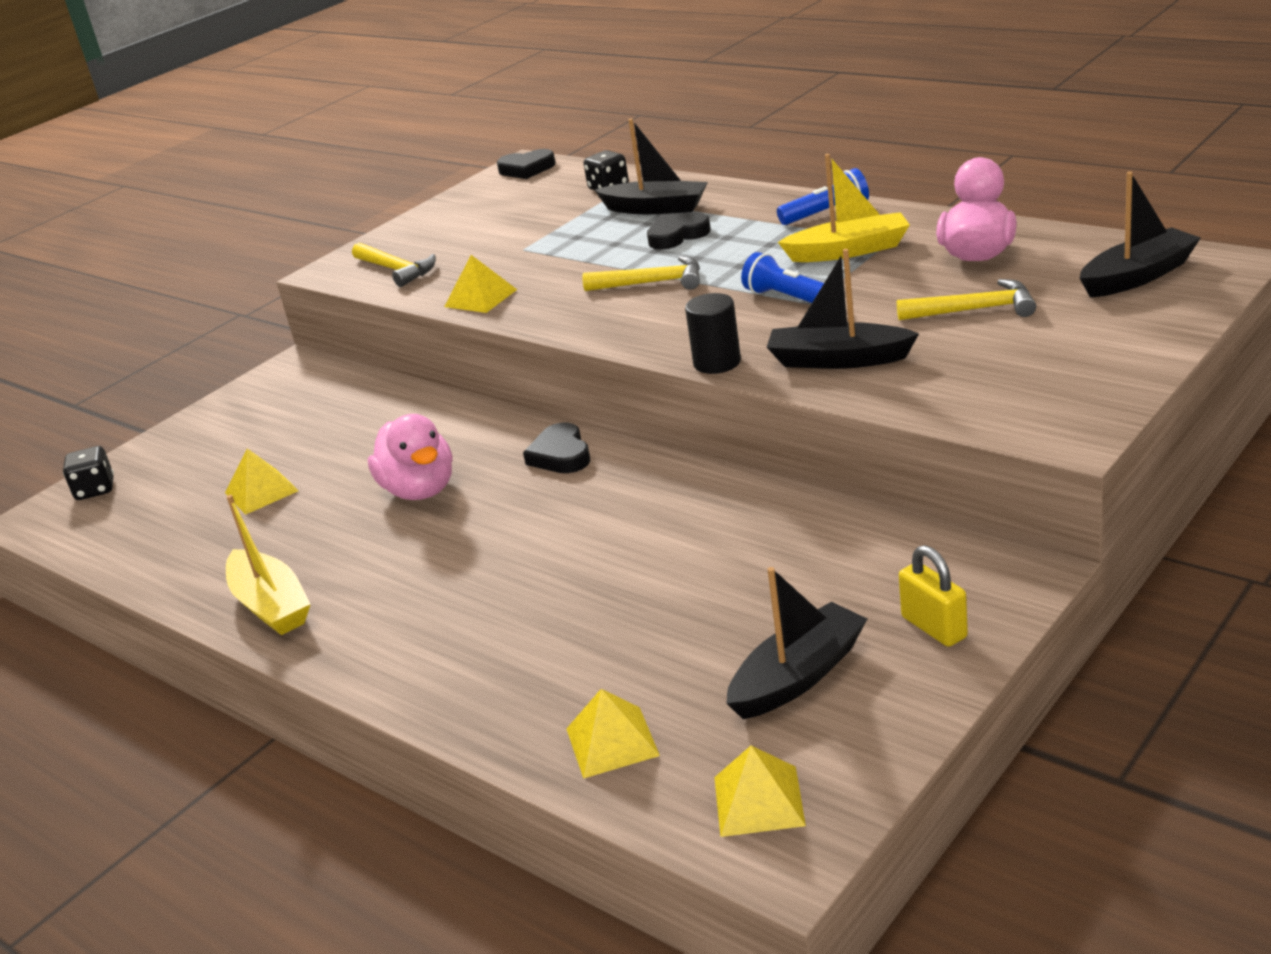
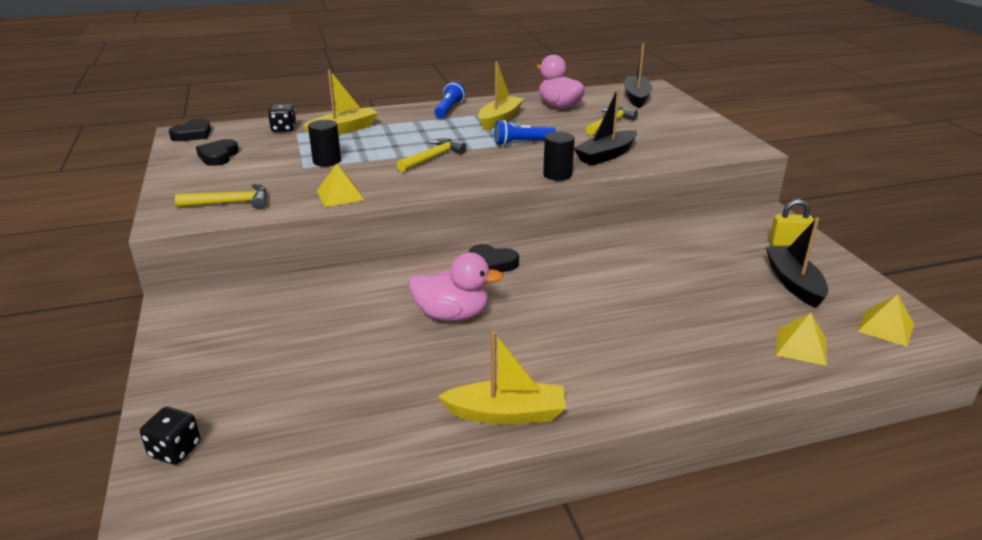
camera: 60 degrees left, 0 degrees up
(261, 491) = (340, 371): yellow pyramid -> none
(556, 248) = (327, 161): none -> black cylinder
(656, 208) = (343, 130): black boat -> yellow boat
(677, 235) = (390, 137): black heart -> black heart (218, 156)

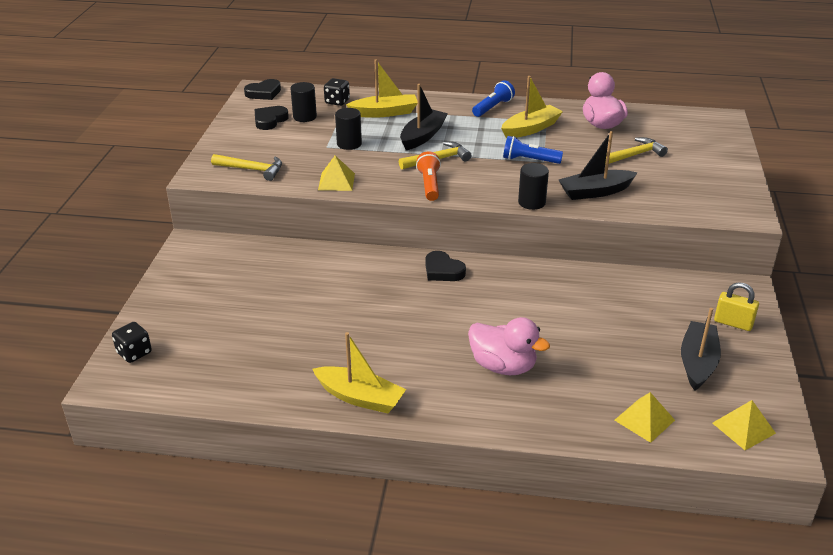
camera: 25 degrees right, 5 degrees up
(257, 147) = (305, 117): none -> black cylinder
(444, 179) = (429, 185): none -> orange flashlight
(452, 315) = (377, 307): pink duck -> pink duck (503, 366)
(636, 97) = (691, 129): black boat -> black boat (423, 136)

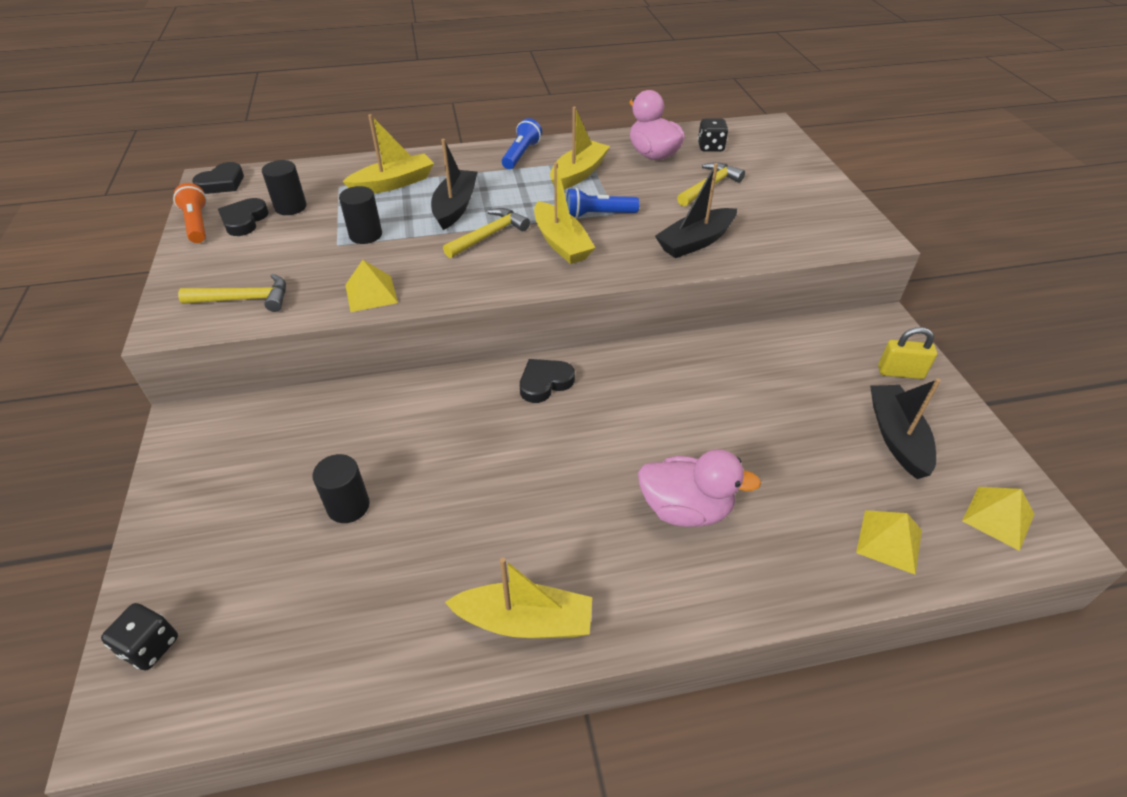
camera: 20 degrees left, 10 degrees up
(337, 101) = (325, 179): black dice -> black dice (710, 147)
(429, 185) = (495, 273): orange flashlight -> orange flashlight (197, 224)
(443, 270) = (545, 383): black heart -> black heart turned 120 degrees clockwise
(489, 174) = (561, 243): none -> yellow boat
(531, 202) = (631, 272): black cylinder -> black cylinder (348, 506)

